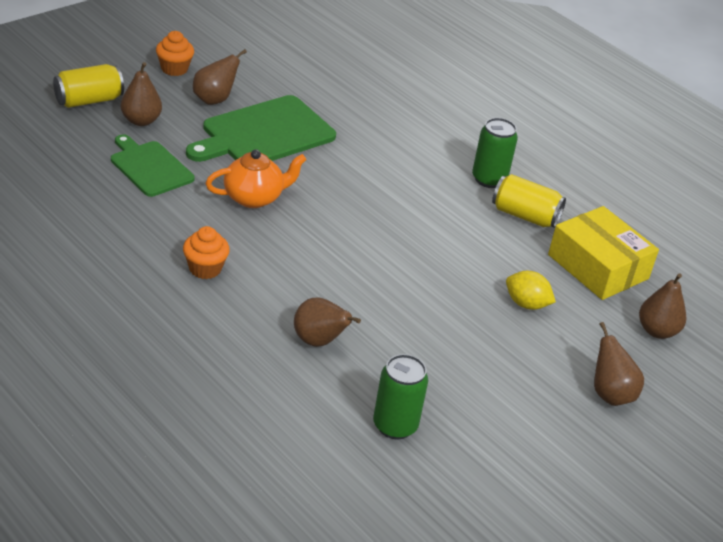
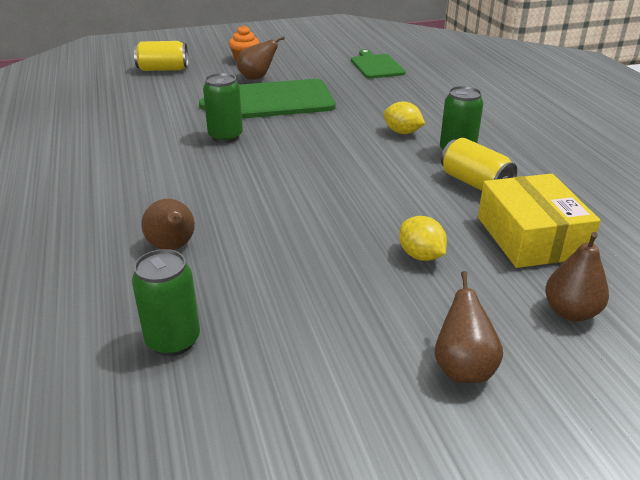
camera: 30 degrees right, 5 degrees down
(141, 121) = (188, 83): brown pear -> none
(150, 167) = (163, 109): green cutting board -> green cutting board (376, 66)
(205, 268) = (132, 176): orange cupcake -> none
(254, 198) = (225, 136): orange teapot -> green can
(424, 161) = (402, 132): none -> yellow lemon

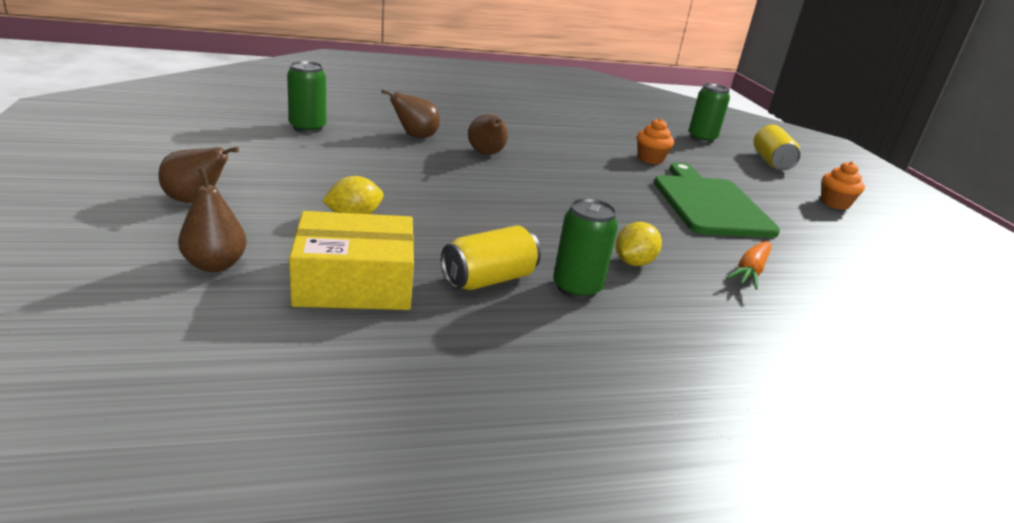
camera: 90 degrees right, 5 degrees down
(182, 116) = (650, 159): none -> orange cupcake
(225, 136) = (606, 171): green can -> green can (702, 138)
(257, 78) = (775, 202): brown pear -> brown pear (486, 154)
(376, 66) = (882, 290): green cutting board -> none
(383, 97) = (750, 271): none -> orange carrot

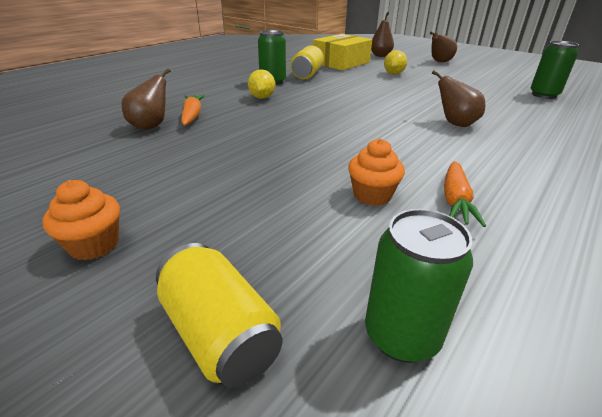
camera: 145 degrees right, 5 degrees up
(415, 136) = (512, 115): brown pear -> brown pear (151, 126)
(605, 141) = (455, 200): none -> orange carrot
(709, 204) = (254, 158): green cutting board -> none

